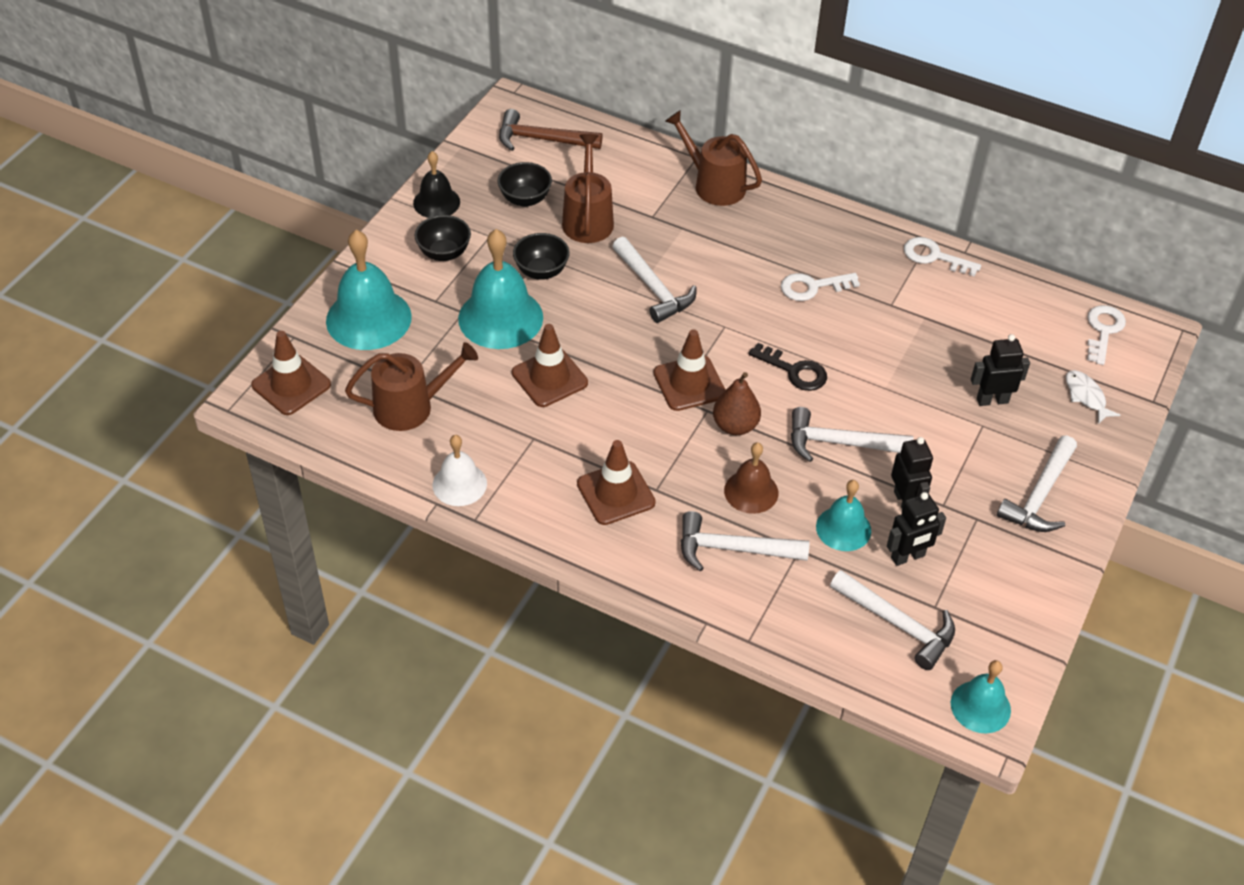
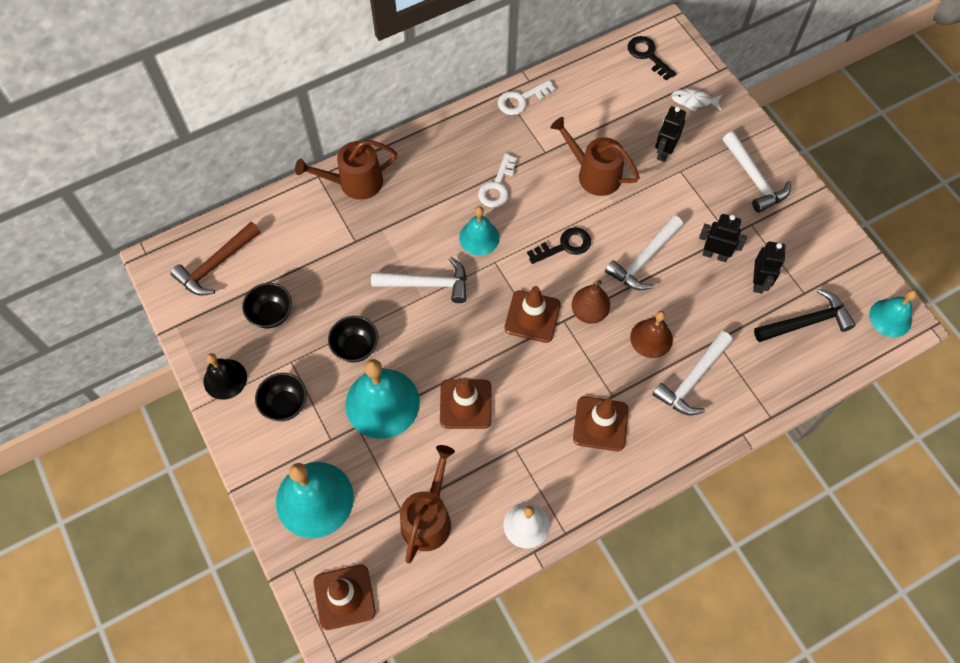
camera: 55 degrees left, 15 degrees up
(588, 219) = (326, 285): brown watering can -> brown watering can (594, 174)
(843, 528) = (714, 303): turquoise bell -> turquoise bell (479, 237)
(898, 624) = (806, 322): white hammer -> black hammer
(1103, 331) = (648, 55): white key -> black key

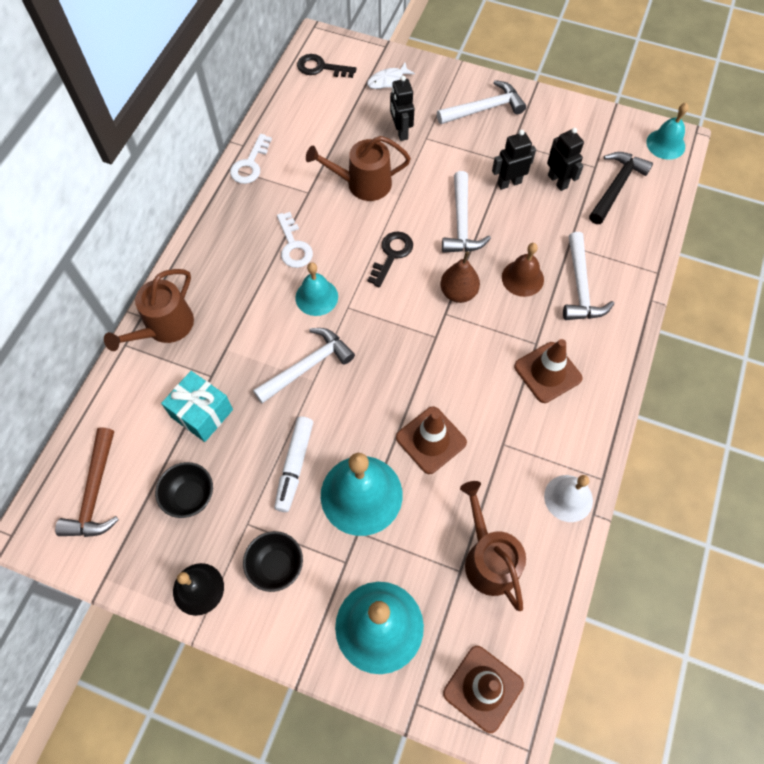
camera: 40 degrees left, 0 degrees up
(327, 263) = (202, 413): none -> turquoise gift
(355, 347) = (294, 466): black bowl -> white marker
(532, 316) = (418, 328): brown traffic cone -> none
(754, 179) = (484, 109): white hammer -> white hammer turned 45 degrees counterclockwise

